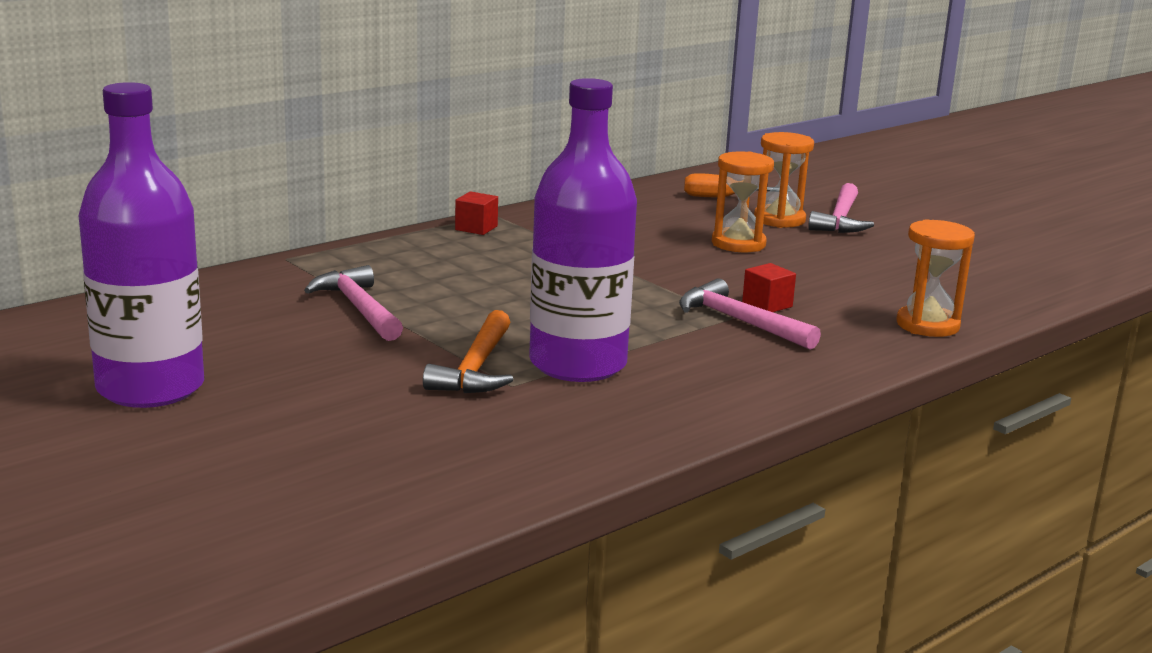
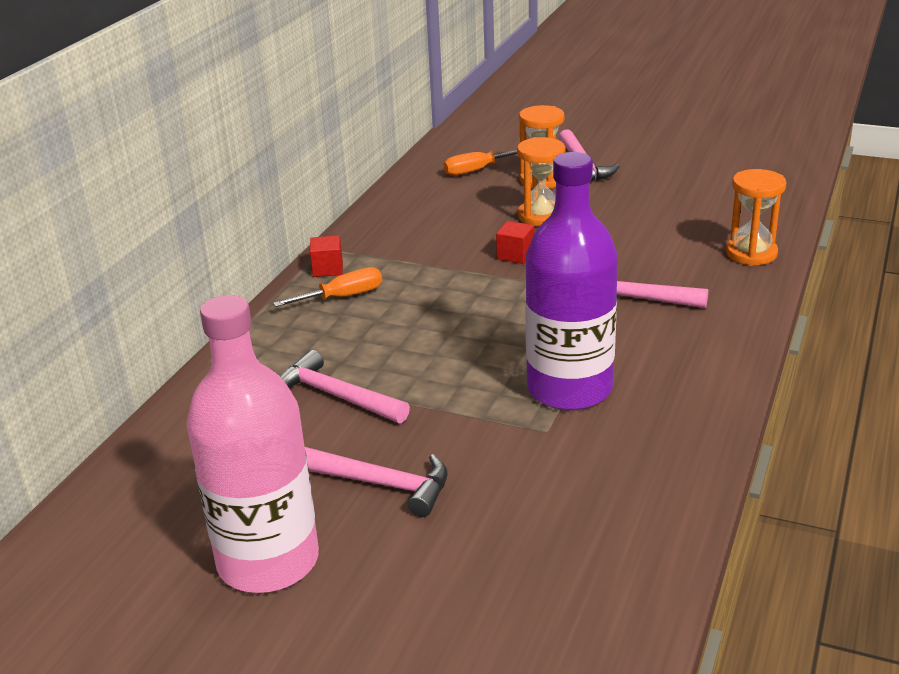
camera: 25 degrees left, 10 degrees up
(150, 388) = (268, 561): purple bottle -> pink bottle
(311, 372) = (379, 483): none -> pink hammer
(461, 249) = (343, 297): none -> orange screwdriver
(476, 368) = (501, 424): orange hammer -> none
(767, 305) = (629, 273): red cube -> red cube (515, 255)

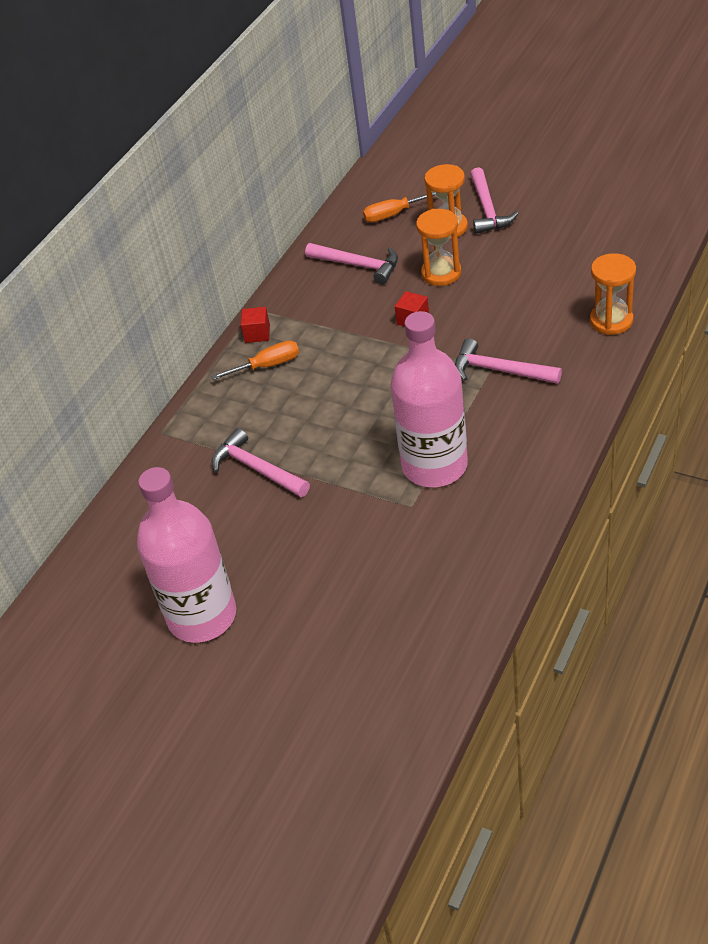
camera: 10 degrees right, 15 degrees up
(379, 483) = (283, 552): pink hammer -> pink hammer (358, 265)
(569, 389) = (434, 465): purple bottle -> pink bottle

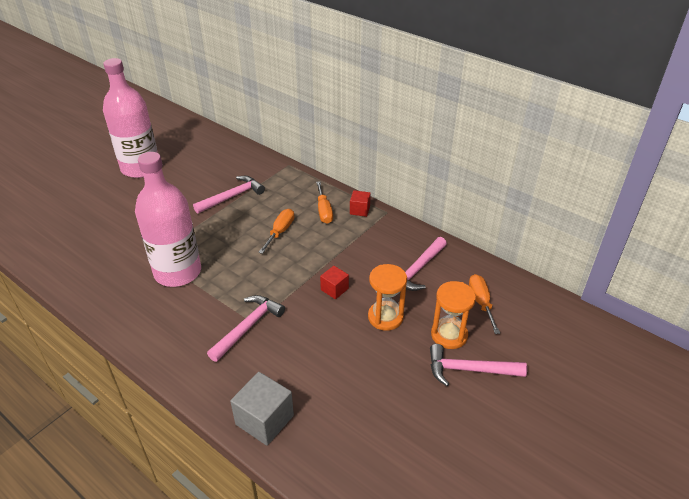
camera: 95 degrees right, 5 degrees down
(323, 394) = (280, 232): none -> orange screwdriver
(611, 321) = (264, 420): orange hourglass -> grey cube

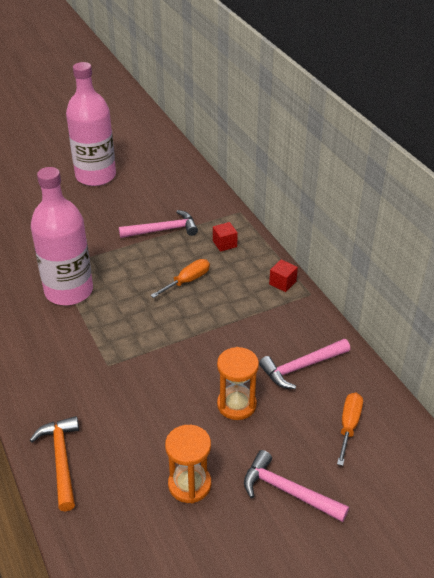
camera: 25 degrees right, 0 degrees up
(247, 327) = (99, 366): pink hammer -> none
(264, 420) = (61, 460): grey cube -> orange hammer
(324, 211) = (244, 272): orange screwdriver -> none
(334, 289) = (204, 358): red cube -> red cube (224, 244)
(449, 335) = (290, 447): orange hourglass -> orange hourglass (189, 484)

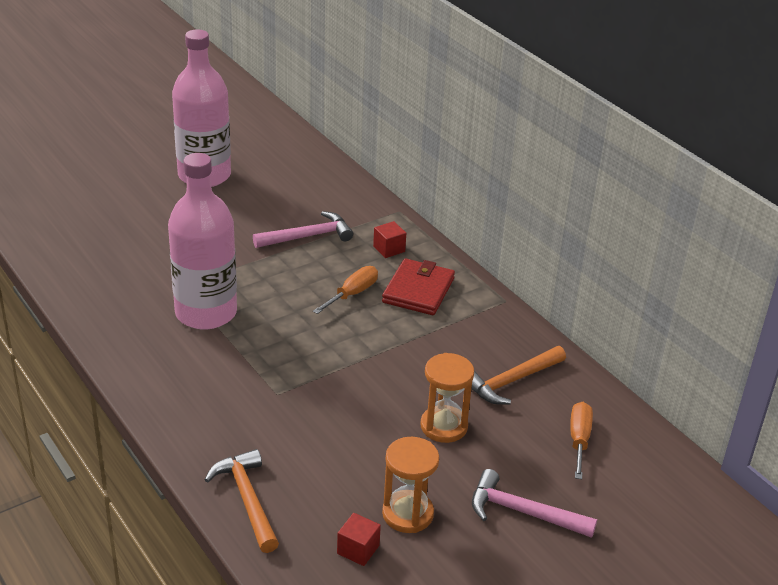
camera: 10 degrees left, 5 degrees down
(241, 281) = (418, 290): none -> red wallet
(282, 283) = (469, 290): red cube -> red cube (358, 549)
(302, 367) = (512, 381): pink hammer -> orange hammer

